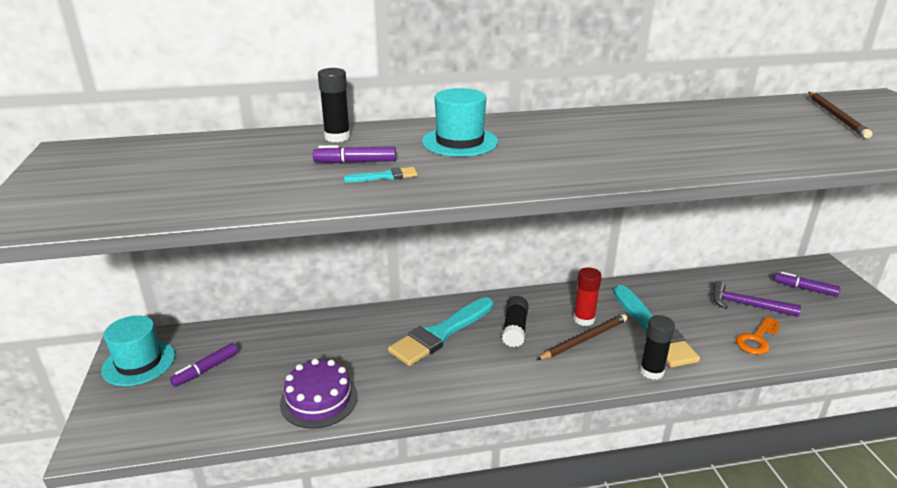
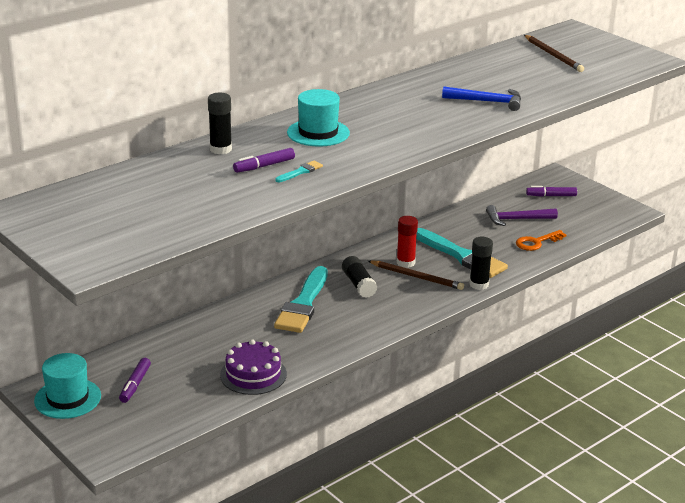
camera: 30 degrees left, 0 degrees up
(584, 339) = (416, 277): brown pencil -> brown pencil turned 90 degrees clockwise
(703, 148) = (487, 102): none -> blue hammer
(757, 339) = (537, 242): orange key -> orange key turned 45 degrees clockwise

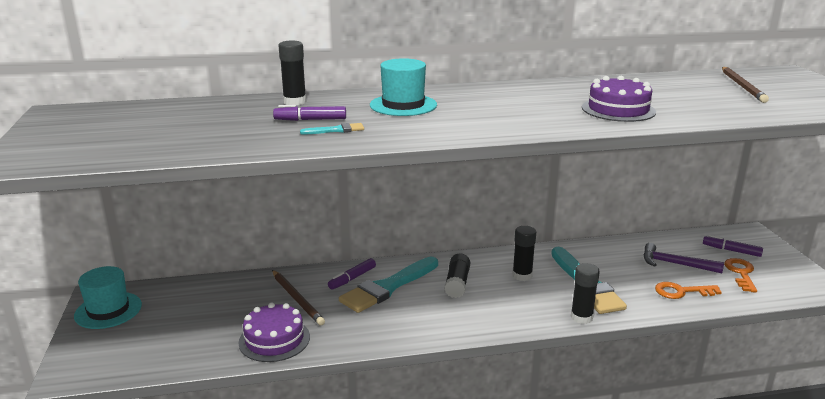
camera: 30 degrees right, 5 degrees down
(135, 385) = (170, 316): purple marker -> purple marker (352, 278)
(405, 262) = (522, 275): red glue stick -> black glue stick
(416, 277) = (521, 292): brown pencil -> brown pencil (297, 299)
(487, 102) = (618, 109): blue hammer -> purple cake
(569, 214) = (741, 273): none -> orange key

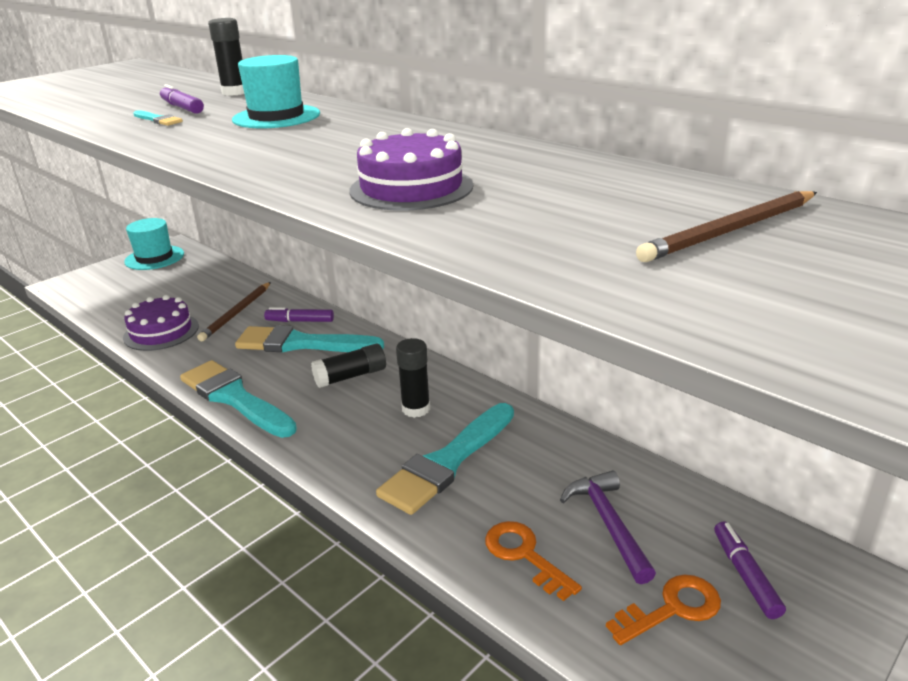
camera: 55 degrees right, 5 degrees up
(429, 332) = (234, 398): none -> turquoise brush
(581, 317) = (357, 485): black glue stick -> none

